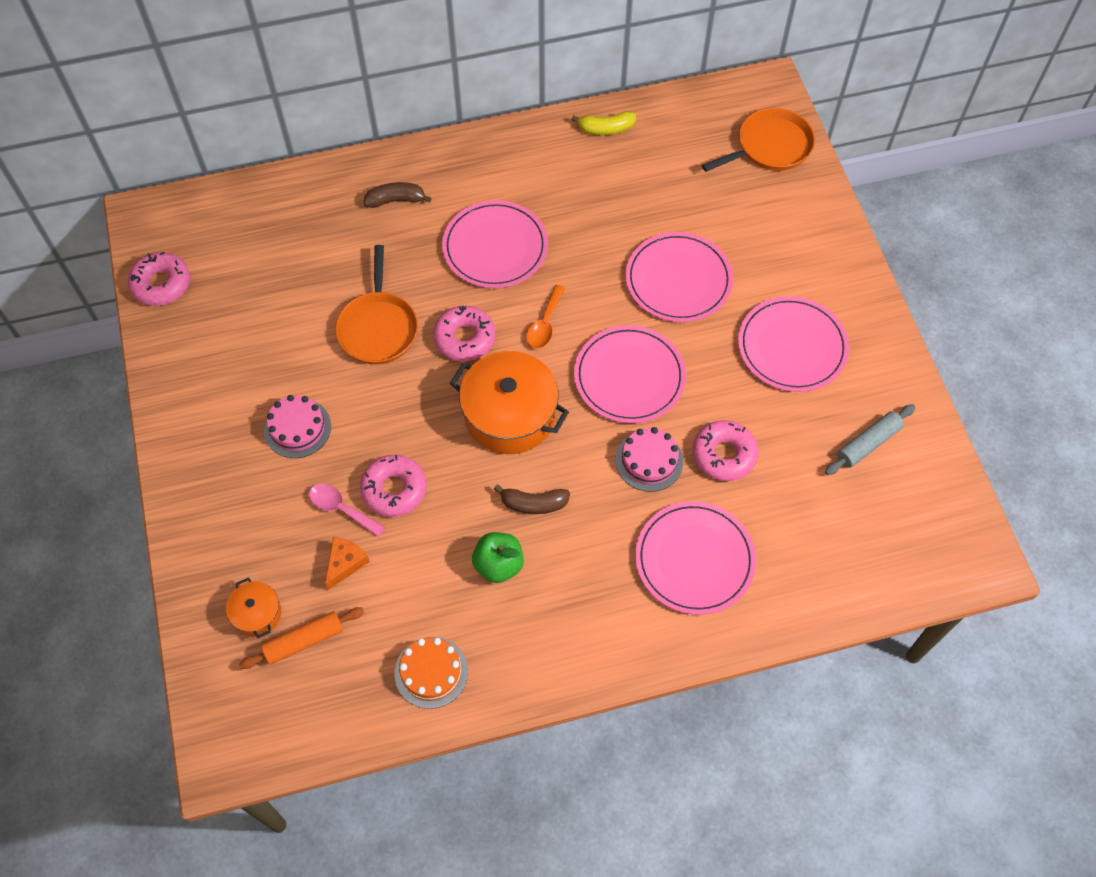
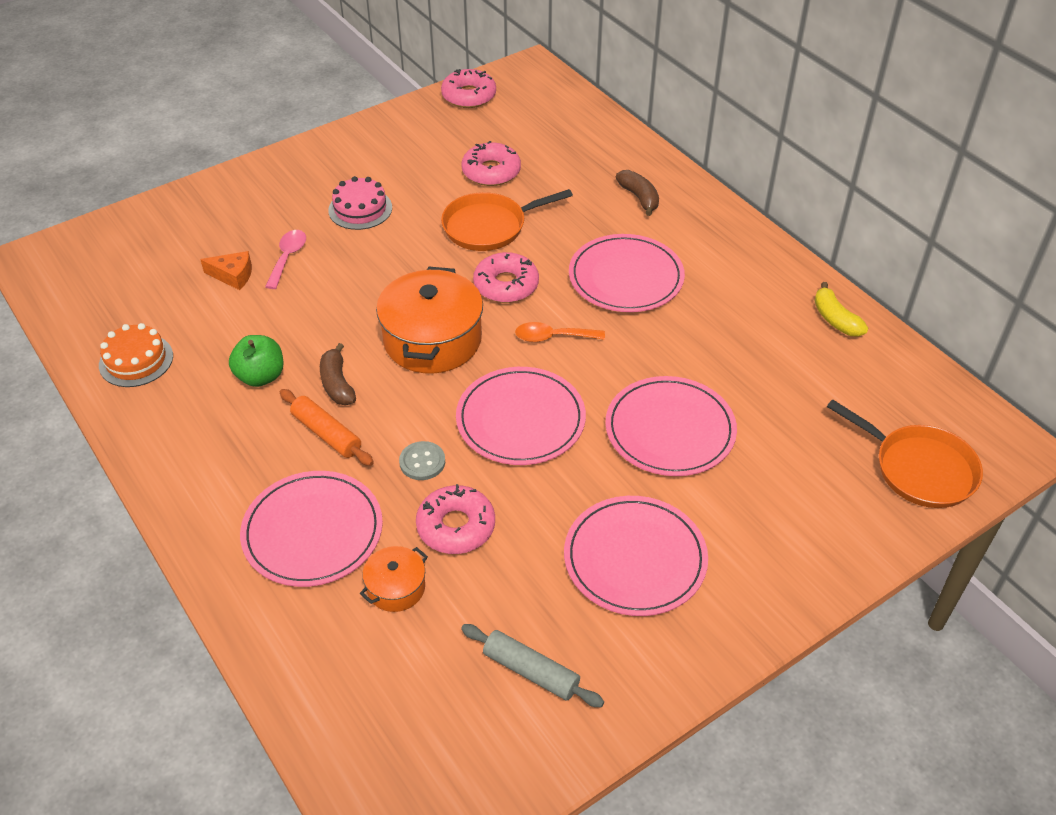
camera: 70 degrees right, 15 degrees down
(257, 614) = (170, 238): orange pot -> orange pot (396, 587)
(304, 641) = (151, 272): orange rolling pin -> orange rolling pin (327, 434)
(394, 489) = (319, 284): pink donut -> pink donut (491, 172)
(649, 460) = (422, 462): pink cake -> grey button

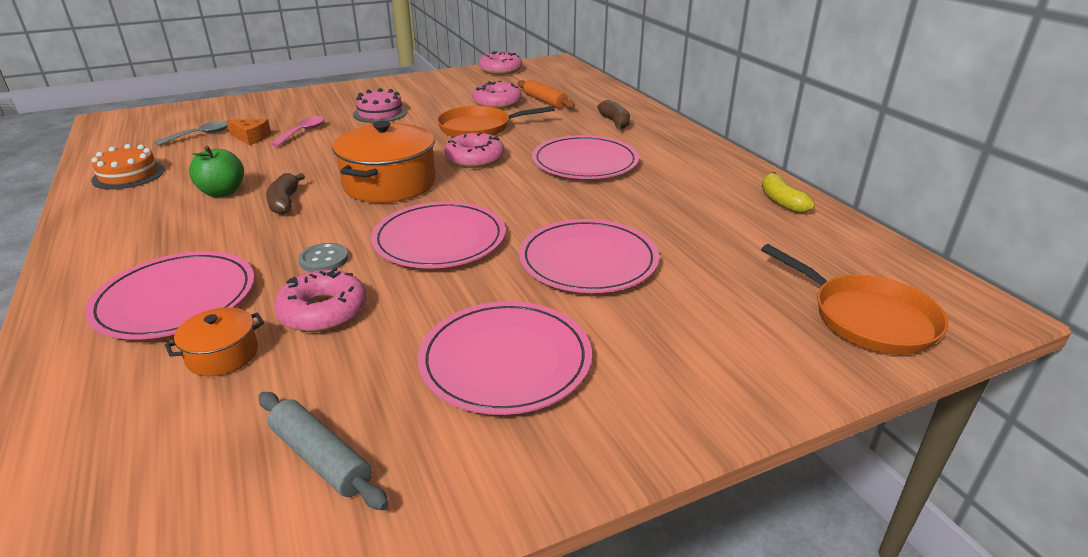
camera: 10 degrees right, 15 degrees down
(169, 277) = (201, 135): none -> grey spoon
(327, 434) = (249, 232): orange rolling pin -> orange rolling pin (545, 101)
(552, 337) = (500, 191): orange spoon -> none

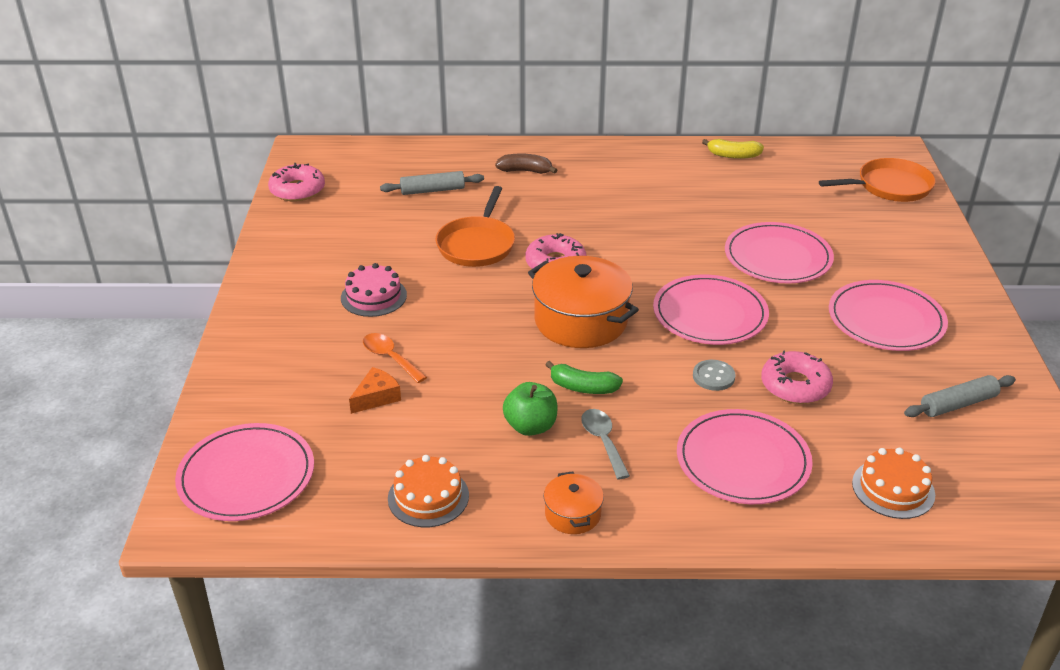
camera: 65 degrees left, 5 degrees up
(117, 416) = (893, 488): none -> orange cake
(201, 135) = (331, 437): grey spoon -> grey spoon (603, 441)
(223, 355) = (835, 438): orange pot -> orange pot (572, 514)
(285, 202) = (583, 387): brown banana -> green banana
(303, 132) = (390, 357): pink spoon -> orange spoon
(497, 103) = (411, 218): pink donut -> none
(545, 101) = (432, 190): orange rolling pin -> grey rolling pin
(585, 162) = (605, 211): pink plate -> pink plate (246, 476)

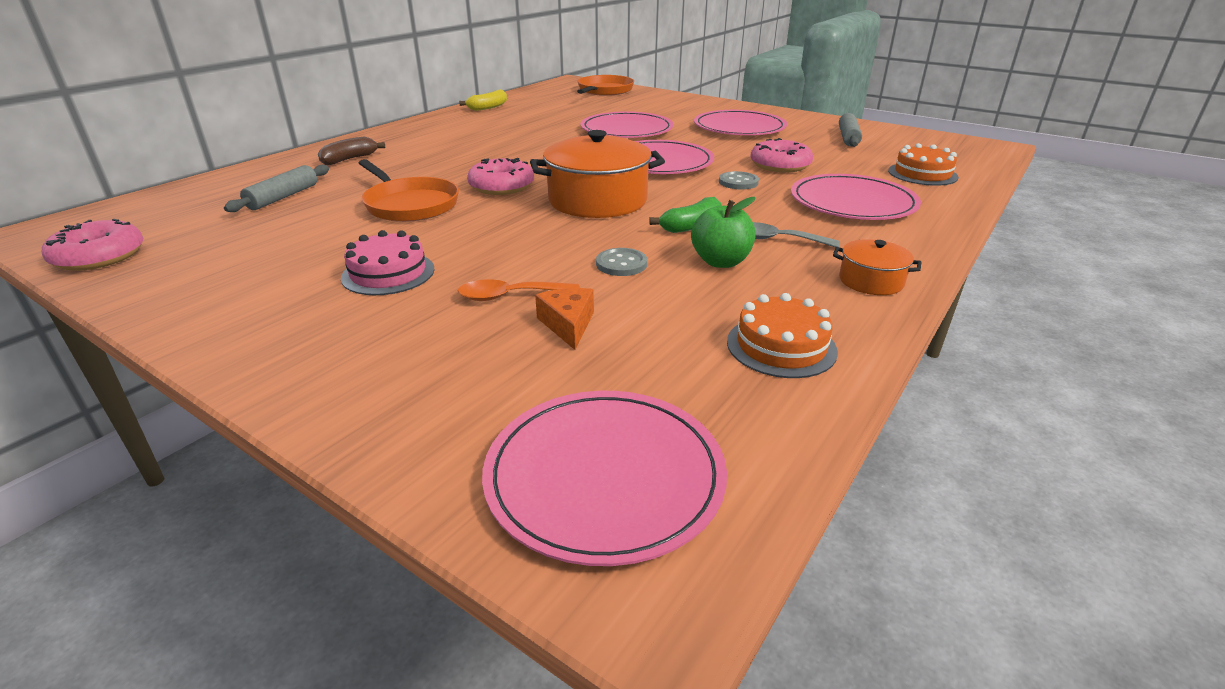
camera: 55 degrees left, 5 degrees down
(479, 382) = (621, 264): none -> grey button

